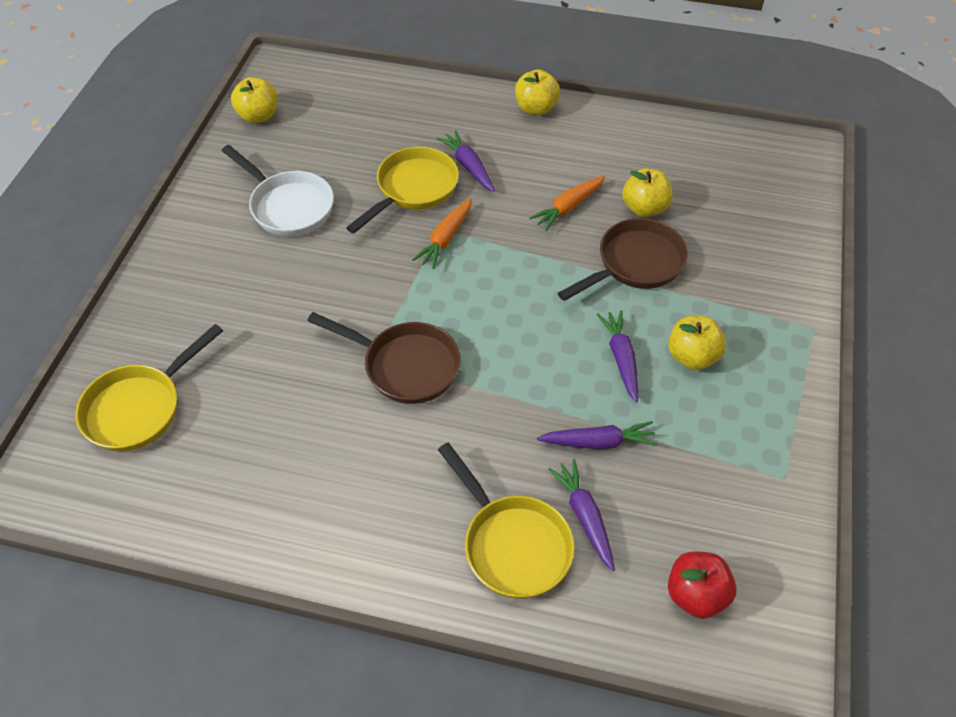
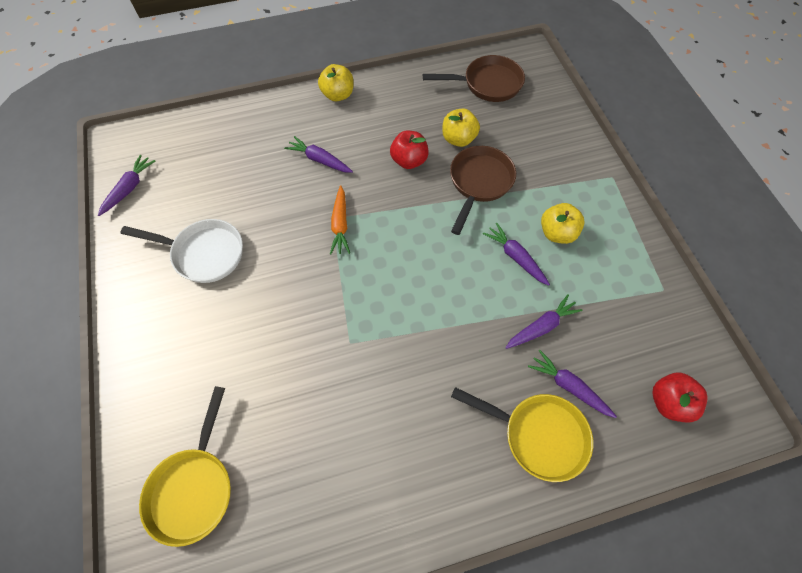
camera: 30 degrees left, 10 degrees up
(258, 116) = (129, 188): yellow apple -> purple carrot
(405, 366) = (377, 339): brown pan -> brown pan (487, 84)
(413, 189) = (291, 196): yellow pan -> none
(568, 207) = (409, 161): orange carrot -> red apple

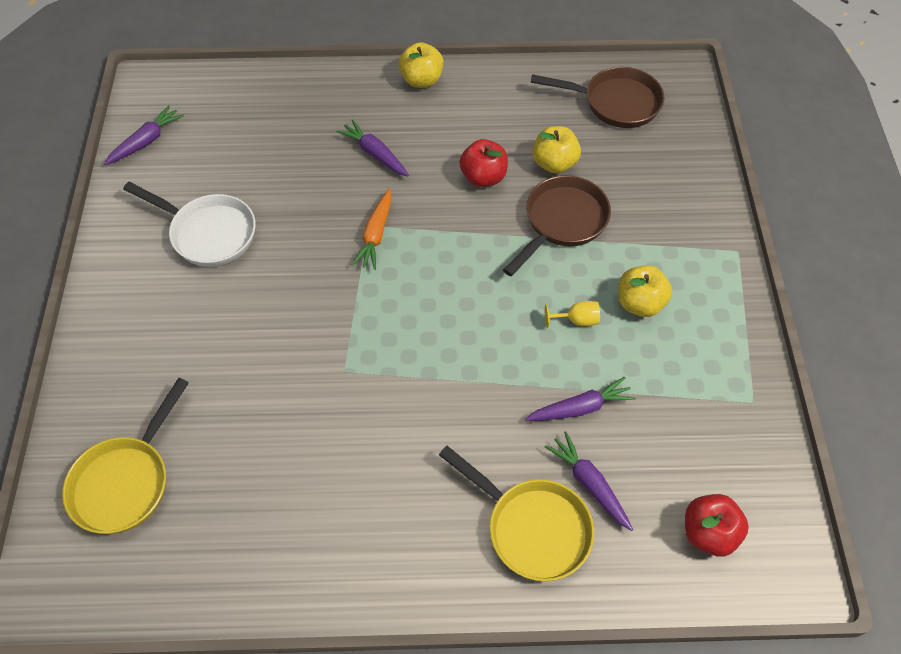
camera: 15 degrees right, 5 degrees down
(515, 257) = (576, 320): purple carrot -> yellow goblet

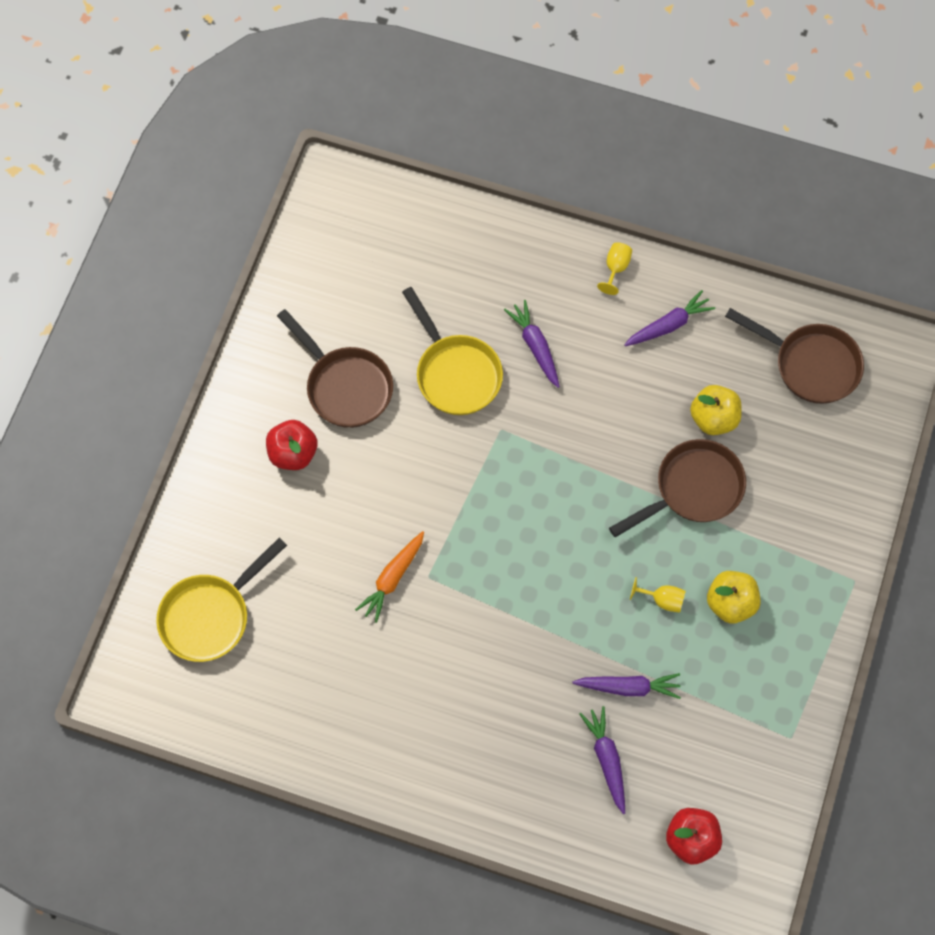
camera: 20 degrees right, 10 degrees up
(146, 141) = (311, 256): purple carrot -> purple carrot (668, 325)
(208, 233) = (345, 386): white pan -> brown pan
(376, 234) = (504, 442): orange carrot -> orange carrot (392, 578)
(421, 80) = (616, 268): yellow apple -> yellow goblet
(483, 177) = (635, 411): red apple -> red apple (293, 453)
(532, 527) = (541, 780): yellow pan -> yellow pan (455, 373)

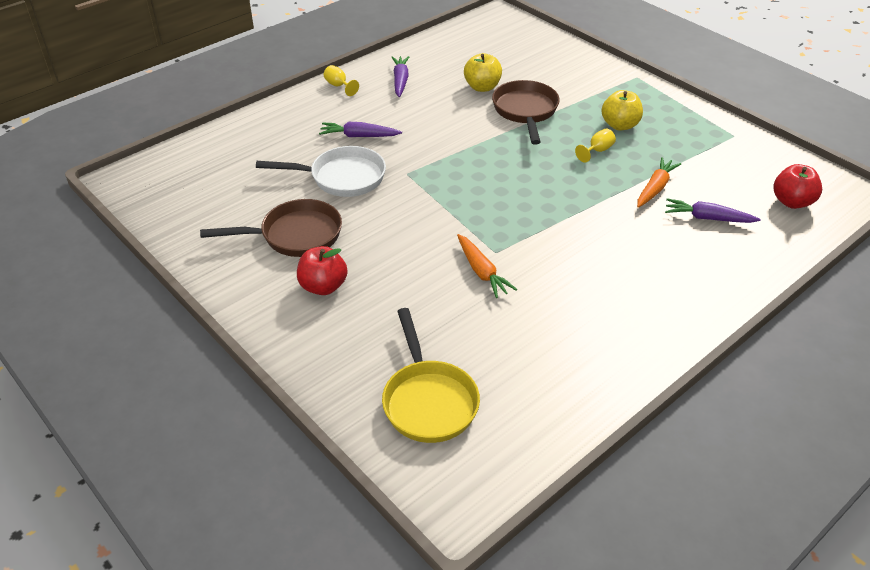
camera: 60 degrees left, 25 degrees down
(455, 373) = (342, 178): yellow pan -> white pan
(628, 687) = (655, 188): purple carrot -> orange carrot
(810, 364) = (478, 44): brown pan -> none

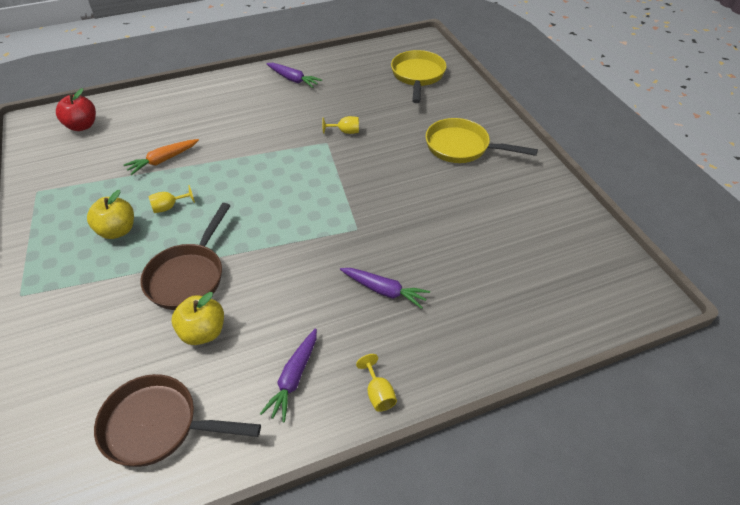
camera: 160 degrees left, 5 degrees up
(295, 235) = (476, 191): brown pan -> brown pan (158, 426)
(323, 286) = (462, 147): red apple -> yellow pan
(342, 178) = (420, 240): white pan -> none
(482, 271) = (345, 132): orange carrot -> yellow goblet
(708, 218) = (155, 129): purple carrot -> purple carrot (293, 79)

